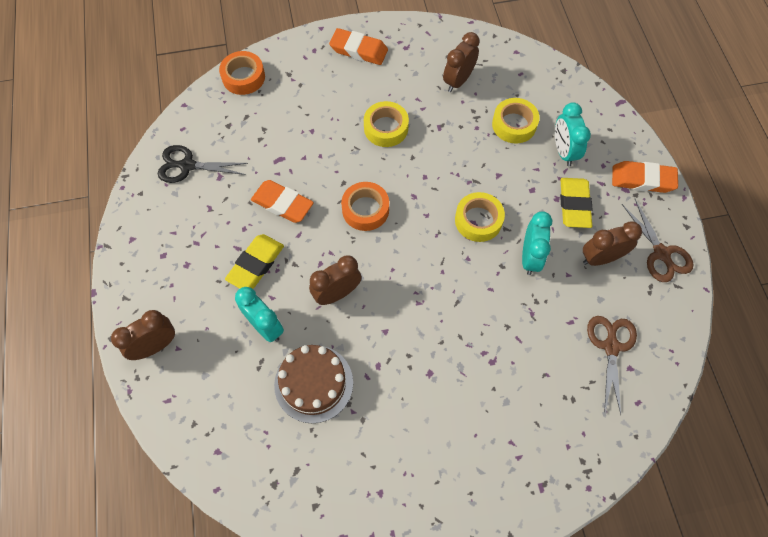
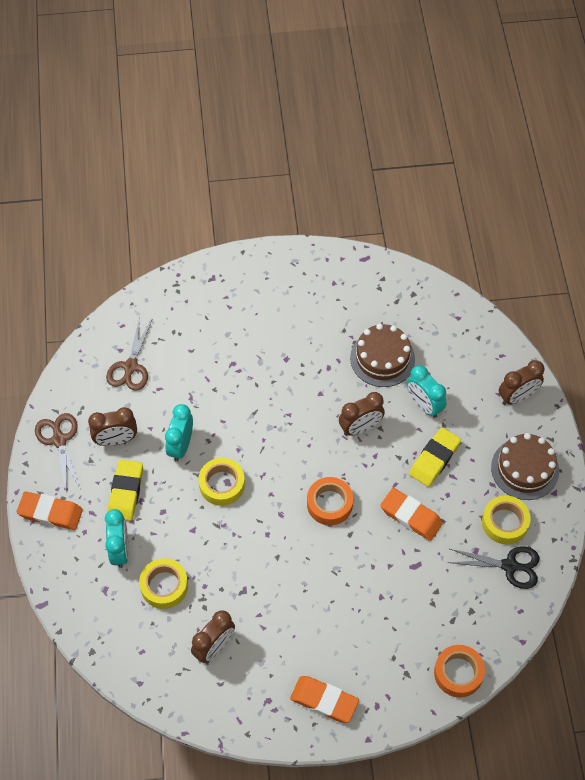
camera: 175 degrees left, 5 degrees down
(159, 262) = (525, 469): none -> brown cake
(386, 128) = (301, 593): yellow tape -> yellow tape (505, 522)

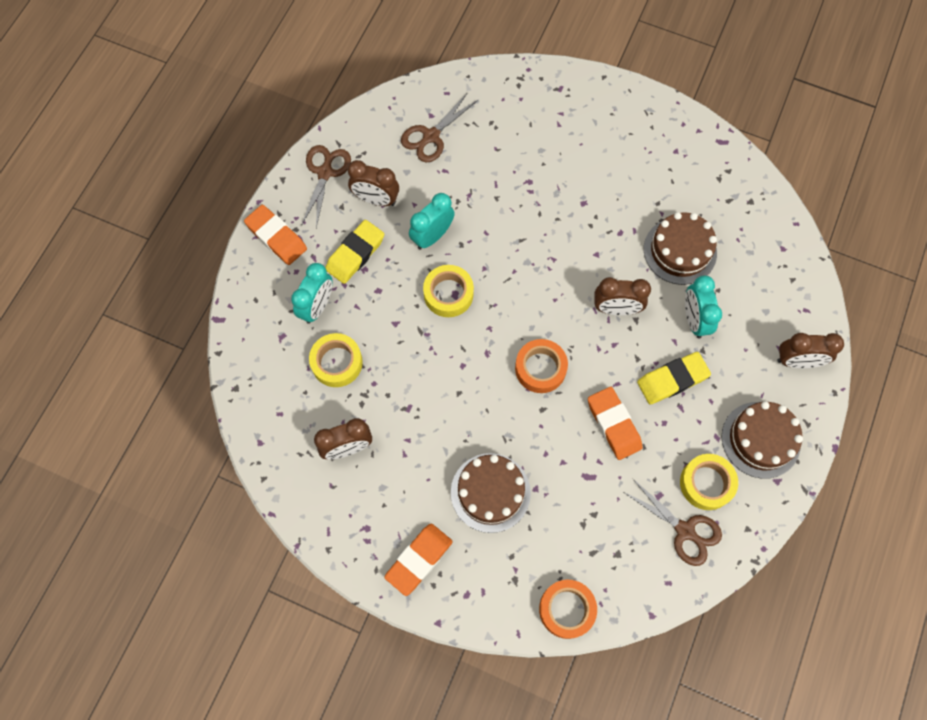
camera: 30 degrees right, 10 degrees up
(324, 701) = (419, 560): orange eraser -> orange eraser turned 75 degrees clockwise
(348, 619) = (490, 492): none -> brown cake
(510, 566) = (685, 531): black scissors -> brown scissors

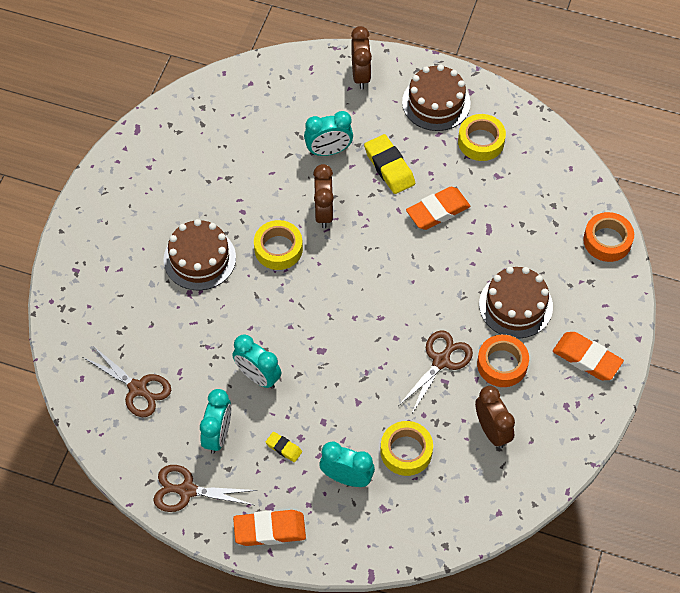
camera: 95 degrees left, 10 degrees down
(276, 237) = (269, 530): orange eraser -> orange eraser turned 45 degrees clockwise
(355, 254) = (283, 448): yellow eraser -> yellow eraser, size x0.52
(376, 200) = (218, 435): brown clock -> turquoise clock
(448, 294) = (321, 356): yellow tape -> yellow tape (278, 249)
(540, 368) = (391, 272): orange tape -> orange tape (502, 364)
(680, 251) = (259, 162): brown cake -> brown cake (199, 258)
(685, 531) = (525, 156): brown scissors -> brown scissors (441, 361)

